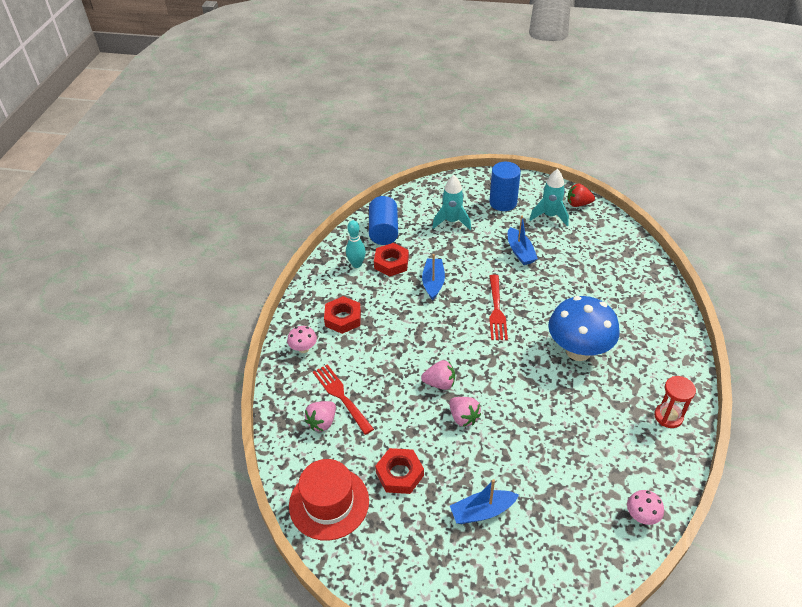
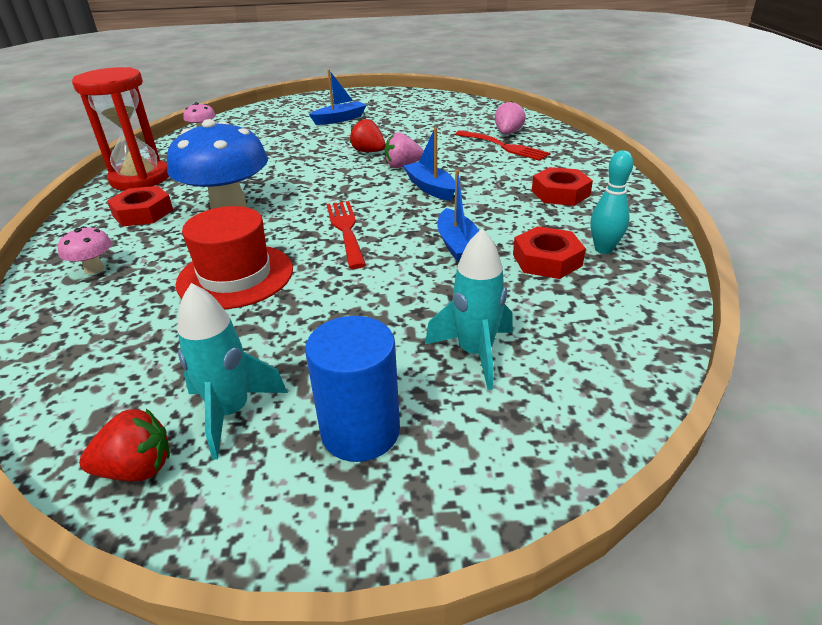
camera: 165 degrees right, 10 degrees down
(303, 349) = (580, 166): pink mushroom -> pink mushroom (94, 269)
(329, 503) = (466, 108): red hat -> red hat (235, 276)
(383, 231) = (608, 308): blue cylinder -> none
(400, 474) = (416, 123): red nut -> red nut (143, 213)
(463, 417) = (368, 152): pink strawberry -> red strawberry
(520, 252) = (310, 315): blue boat -> blue boat (431, 188)
(668, 416) = (140, 179): red hourglass -> red hourglass, size x1.78

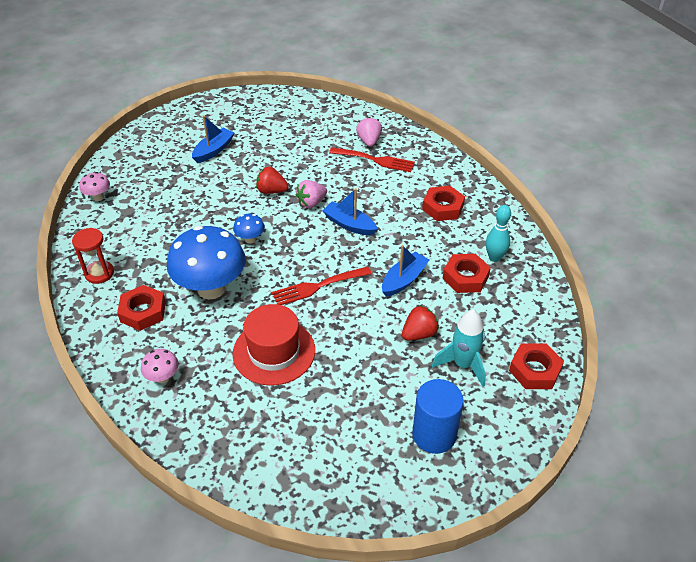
camera: 25 degrees left, 10 degrees up
(137, 469) = (336, 498): red strawberry -> red strawberry (419, 334)
(140, 179) = (99, 273): red hourglass -> red hourglass, size x0.56
(231, 412) = (357, 449): turquoise rocket -> none
(310, 181) = (250, 239): none -> blue mushroom
(346, 230) = (318, 286): red fork -> red fork turned 75 degrees counterclockwise
(458, 246) = (403, 280): blue boat -> blue boat turned 105 degrees counterclockwise
(593, 392) = (534, 370): none -> red nut

